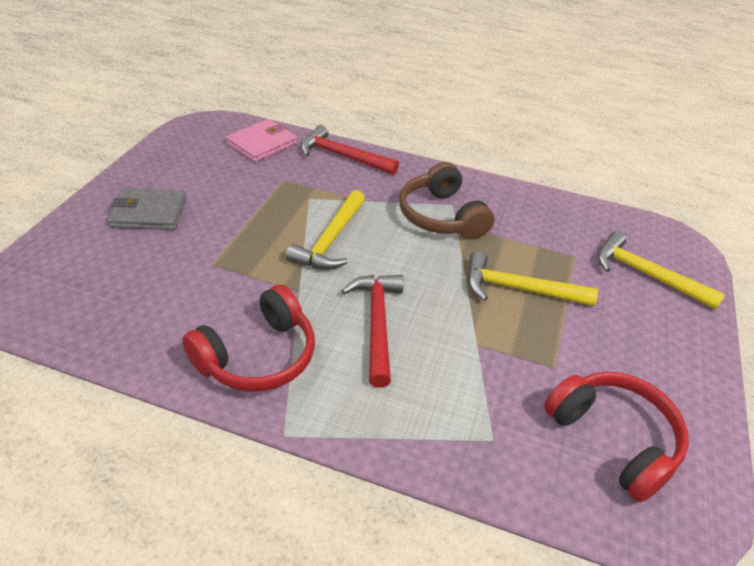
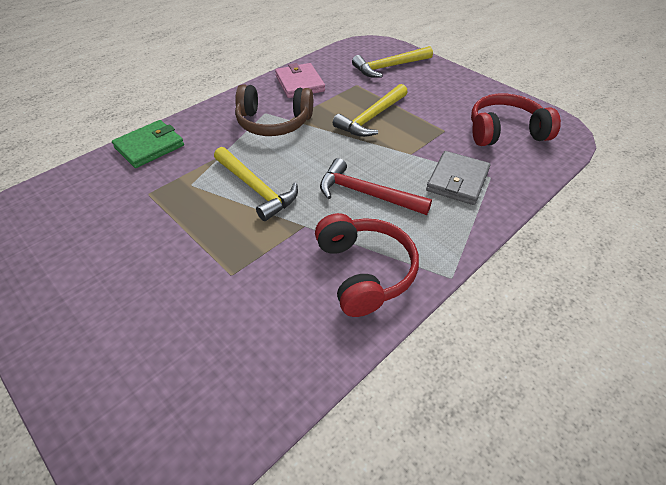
camera: 60 degrees left, 5 degrees up
(149, 213) = (109, 308): grey wallet -> grey wallet (457, 180)
(262, 144) = (75, 191): pink wallet -> pink wallet (299, 83)
(343, 156) = (149, 147): red hammer -> green wallet

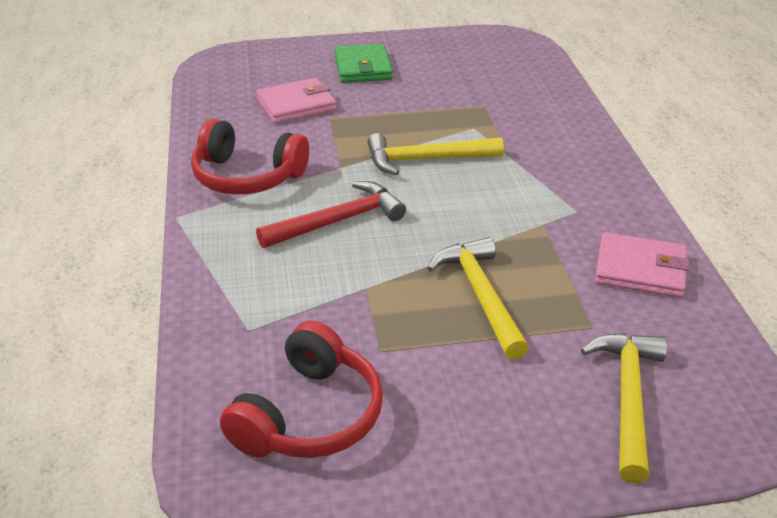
camera: 125 degrees right, 10 degrees down
(149, 147) = (569, 121): green wallet -> green wallet (363, 67)
(223, 314) = (296, 105): none -> pink wallet
(274, 122) = (545, 210): brown headphones -> none
(457, 180) = (277, 298): grey wallet -> none

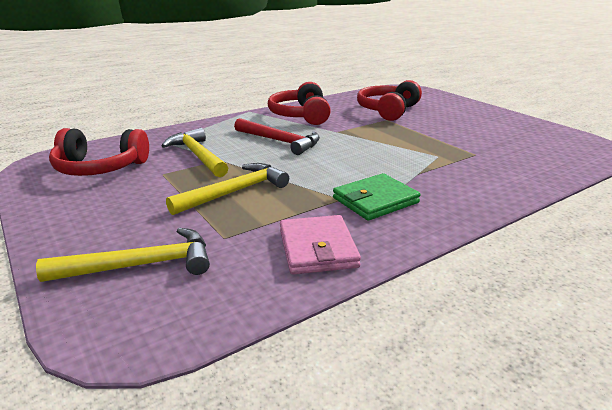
camera: 65 degrees right, 10 degrees down
(296, 105) = (388, 110): pink wallet -> red headphones
(363, 67) = (459, 115): green wallet -> green wallet (375, 200)
(426, 159) = (376, 150): yellow hammer -> yellow hammer (198, 155)

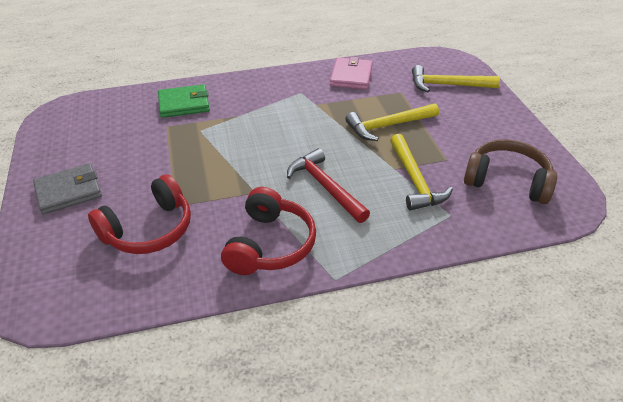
camera: 160 degrees left, 15 degrees up
(100, 168) = (507, 181): red headphones -> brown headphones
(375, 200) = (294, 98): green wallet -> green wallet (184, 104)
(471, 115) = (68, 191): none -> grey wallet

